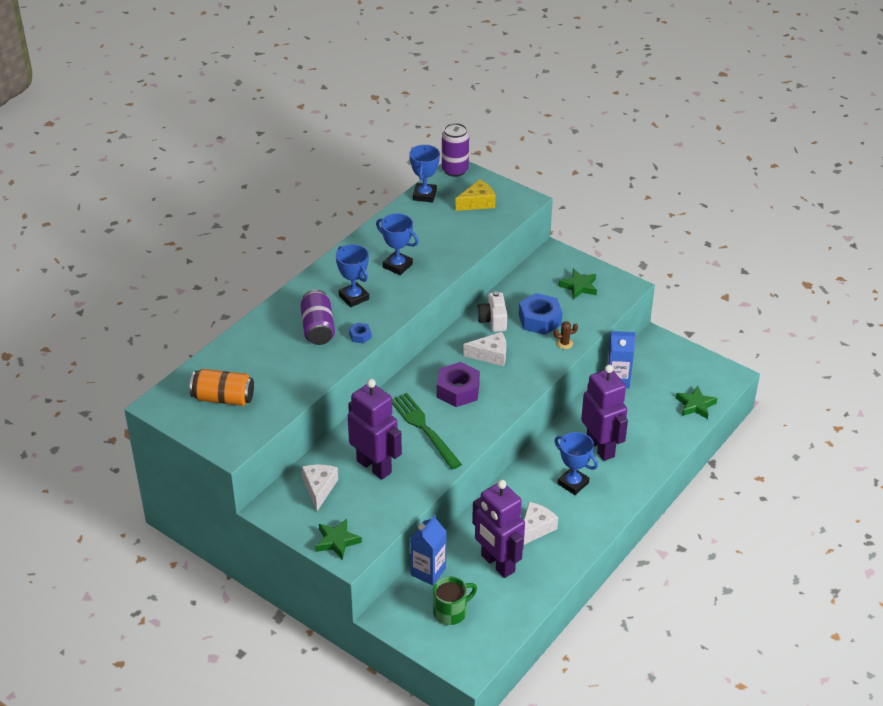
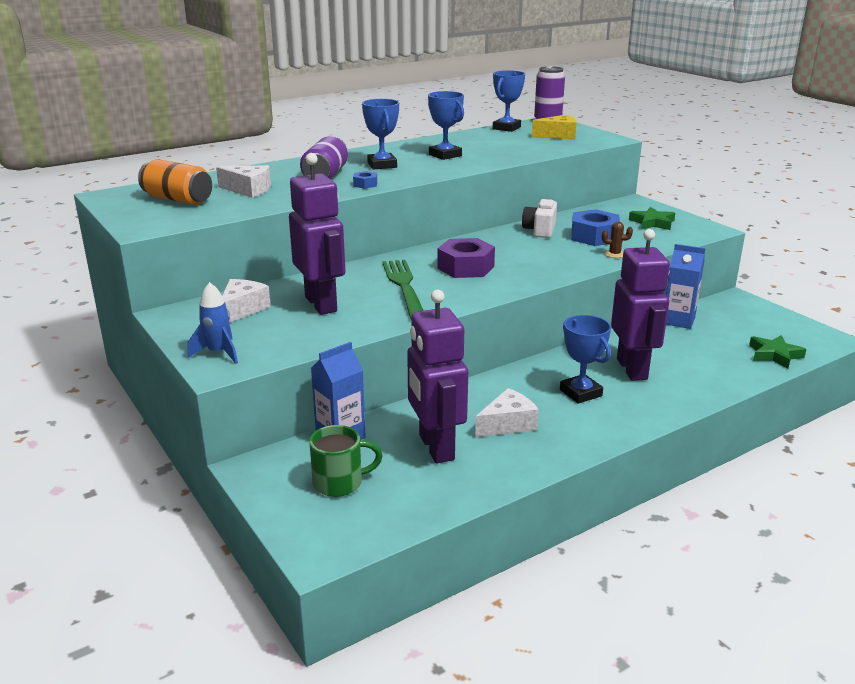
camera: 20 degrees right, 15 degrees down
(337, 541) = (218, 353): green star -> blue rocket
(490, 355) = (521, 250): white cheese -> white cheese (248, 190)

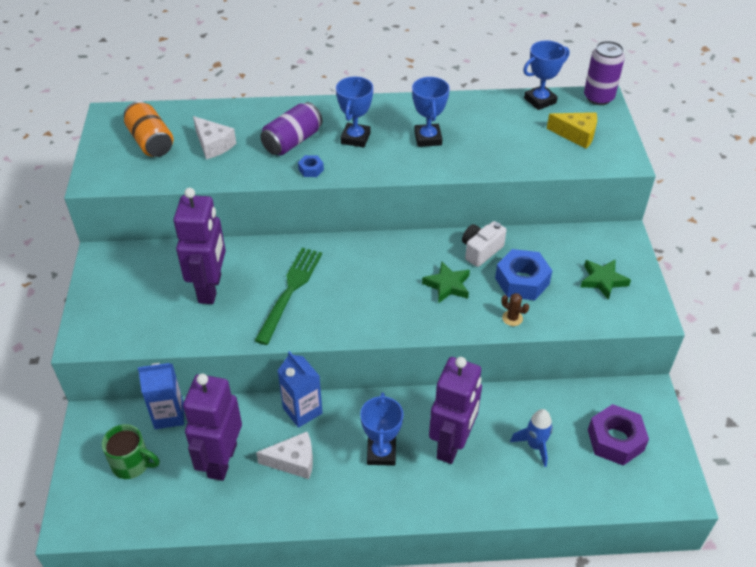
camera: 30 degrees right, 20 degrees up
(218, 353) = (96, 321): blue rocket -> blue rocket (535, 446)
(242, 310) = (151, 271): white cheese -> none
(465, 267) = (363, 283): purple nut -> purple nut (615, 440)
(678, 320) = (558, 399): blue carton -> blue carton (302, 411)
(774, 355) = (600, 488): green star -> green star (447, 285)

